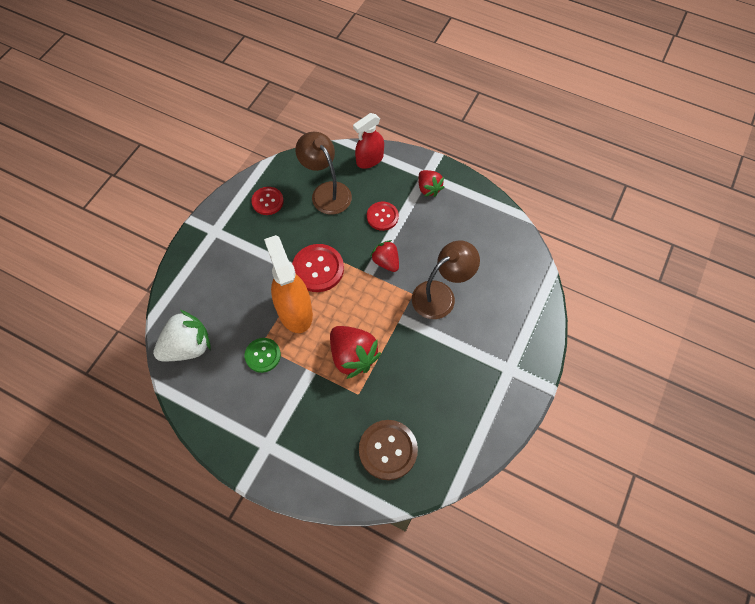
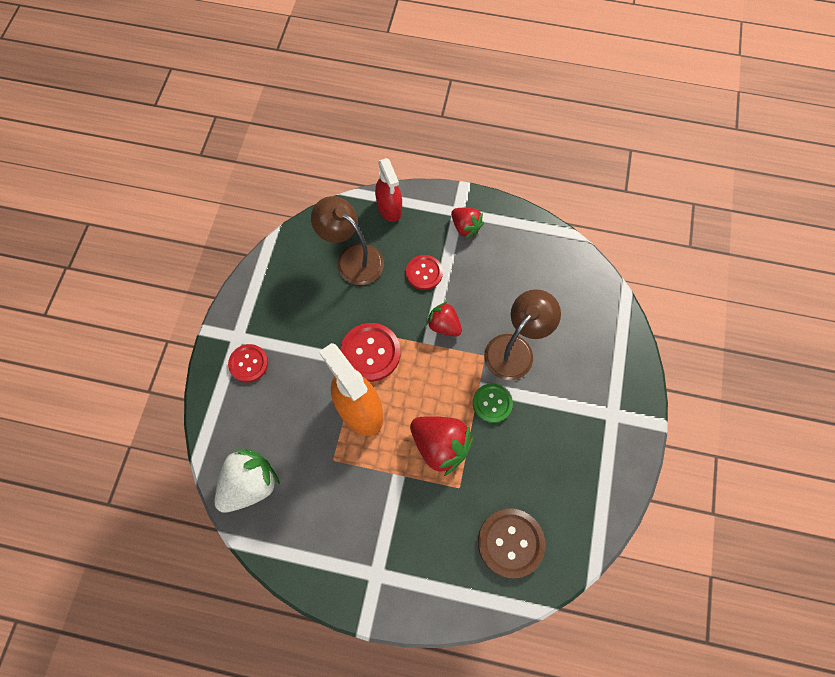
camera: 15 degrees left, 5 degrees up
(263, 355) = (339, 471): green button -> green button (492, 403)
(267, 201) = (288, 286): red button -> red button (248, 363)
(369, 159) = (389, 208): red spray bottle -> red spray bottle turned 60 degrees counterclockwise

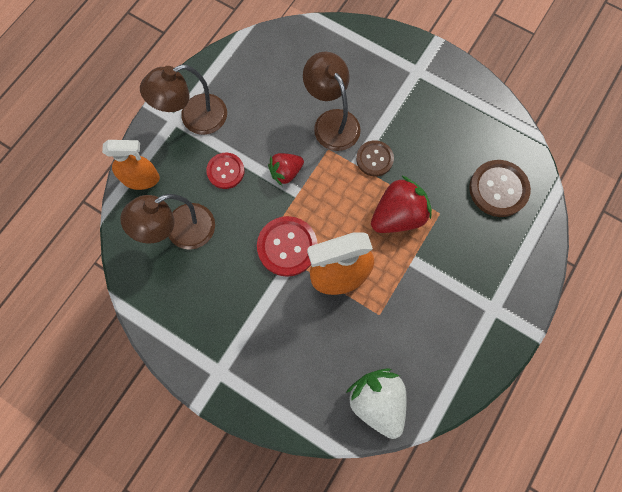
camera: 70 degrees left, 5 degrees up
(248, 363) = (253, 368): red button -> none
(389, 208) = (141, 179): red spray bottle -> orange spray bottle
(465, 227) = (194, 118): red strawberry -> brown lamp
(492, 403) = (374, 159): green button -> brown button

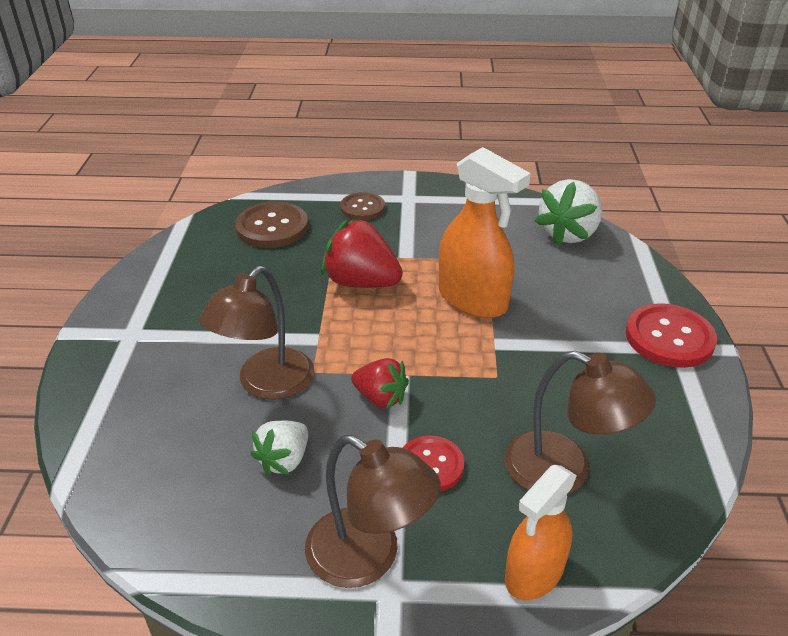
camera: 120 degrees left, 35 degrees down
(141, 179) = (534, 573): orange spray bottle -> orange spray bottle turned 105 degrees counterclockwise
(272, 108) = (284, 460): none -> white strawberry
(287, 247) = (481, 354): red button -> red button (669, 338)
(374, 159) = (298, 325): brown button -> brown button (362, 208)

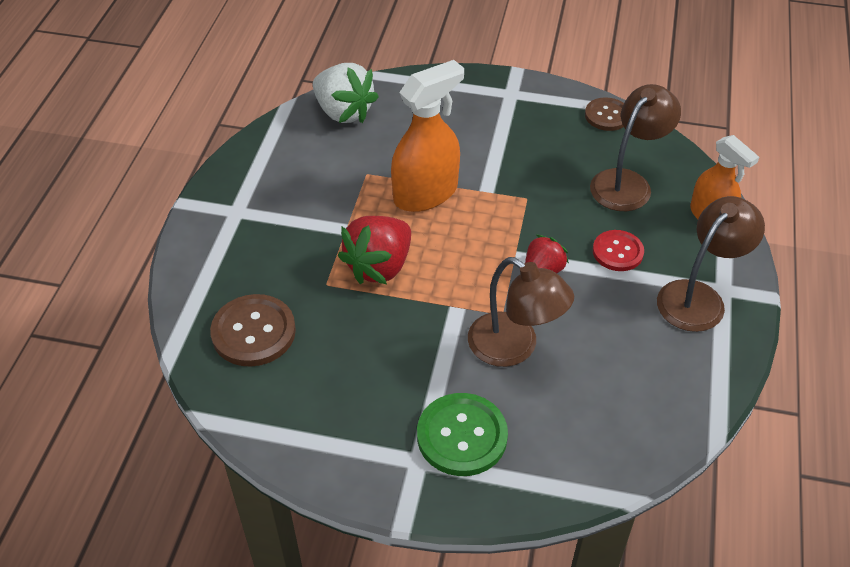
camera: 80 degrees left, 10 degrees up
(155, 357) = (462, 436): none -> green button
(284, 460) = (605, 339): white strawberry -> none
(362, 208) = (242, 250): brown button -> brown button (607, 115)
(669, 338) = (499, 94): red button -> none

